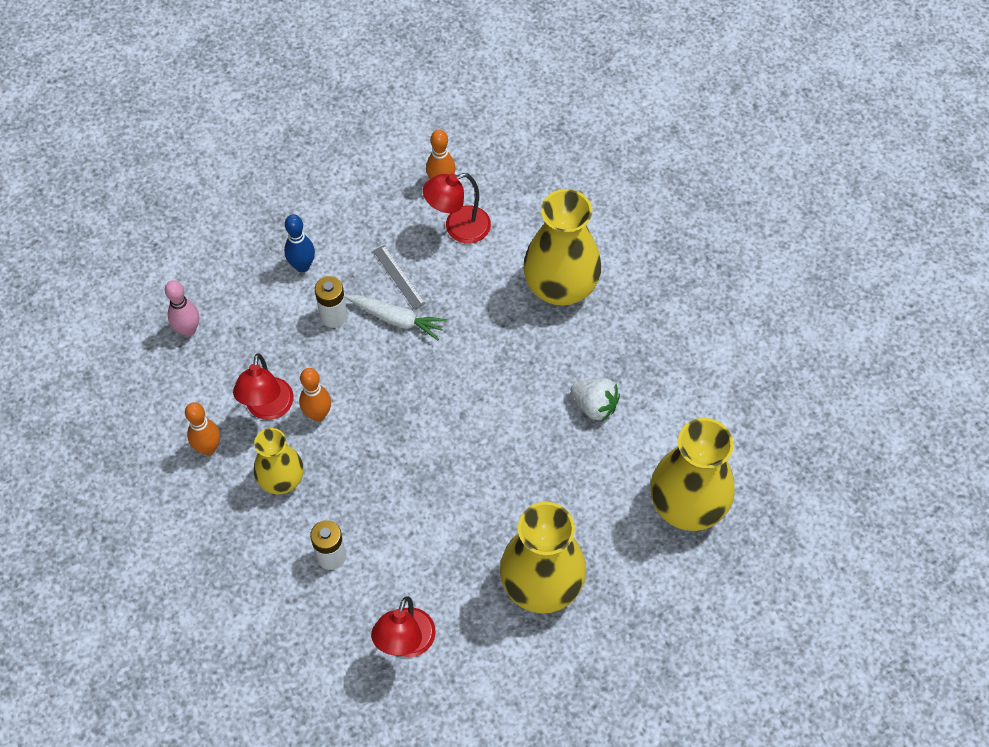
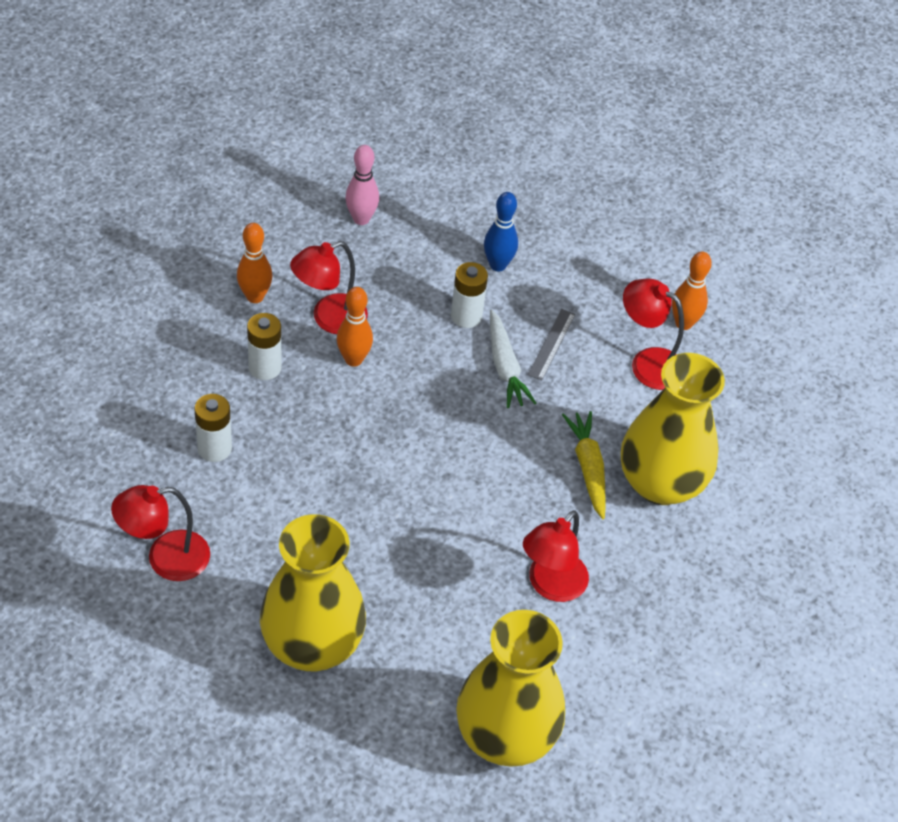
camera: 50 degrees right, 10 degrees down
(281, 479) = (265, 367): yellow vase -> white battery
(518, 322) = (588, 468): none -> yellow carrot
(594, 406) = (550, 586): white strawberry -> red lamp

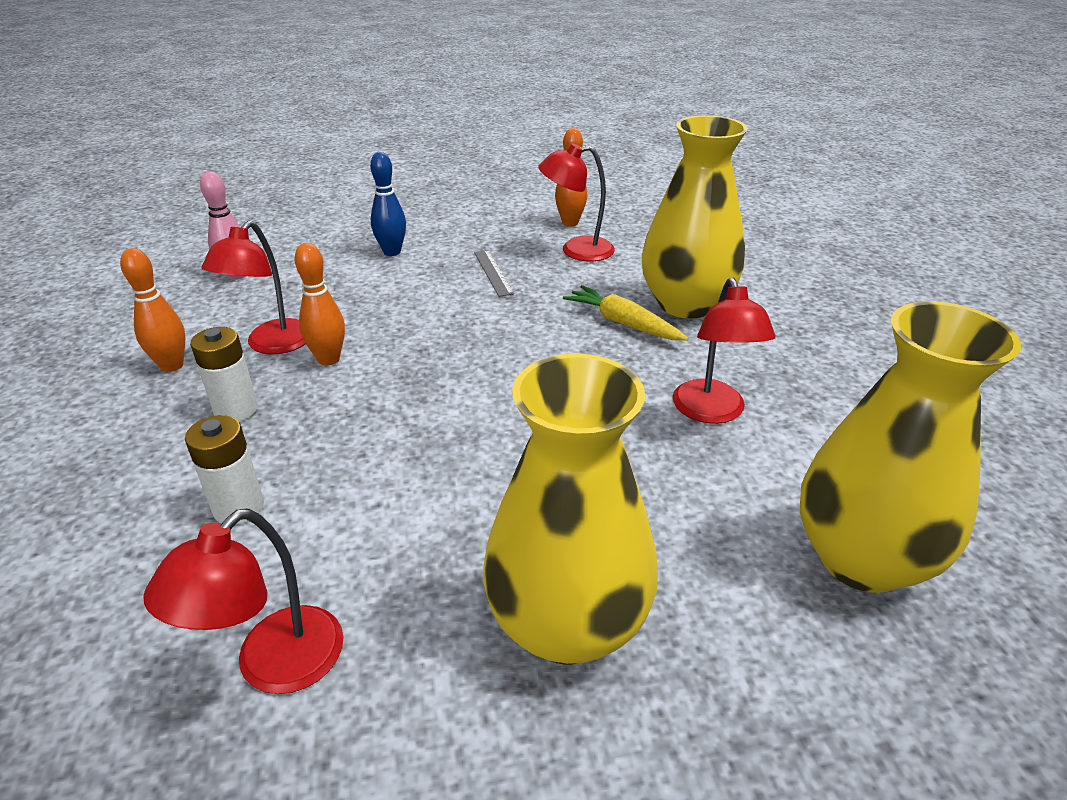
camera: 35 degrees left, 15 degrees down
(466, 316) = (402, 288): white battery -> none
(505, 367) = (474, 300): white carrot -> none

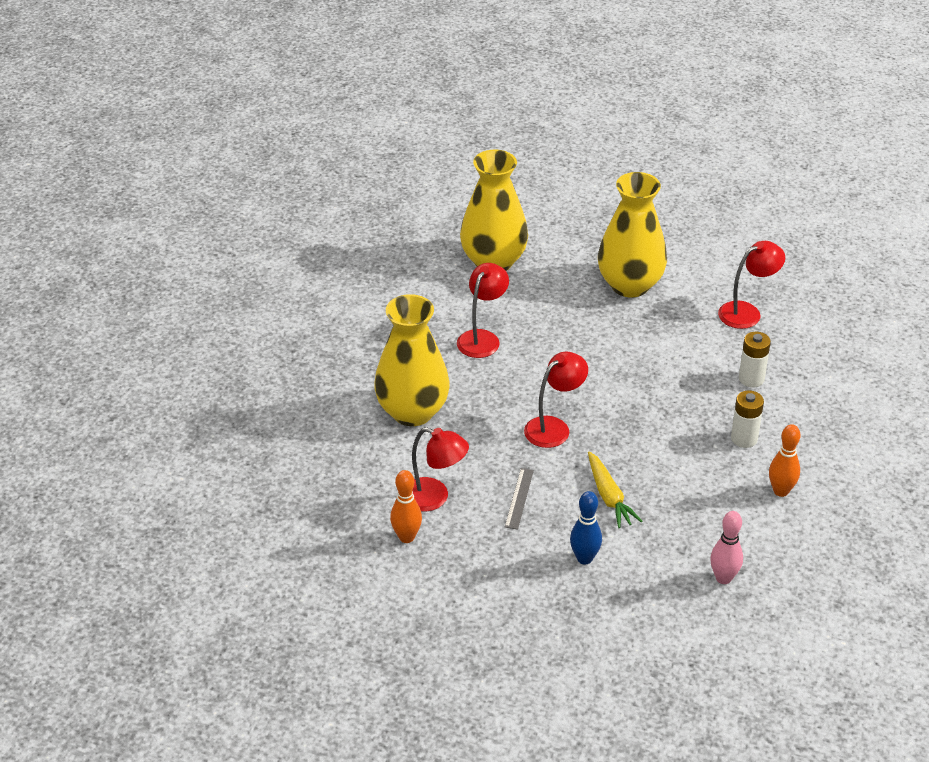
camera: 150 degrees left, 5 degrees up
(272, 345) = (711, 485): red lamp -> red lamp (554, 427)
(329, 359) = (677, 457): orange bowling pin -> none
(623, 323) = (470, 413): yellow carrot -> yellow carrot (609, 496)

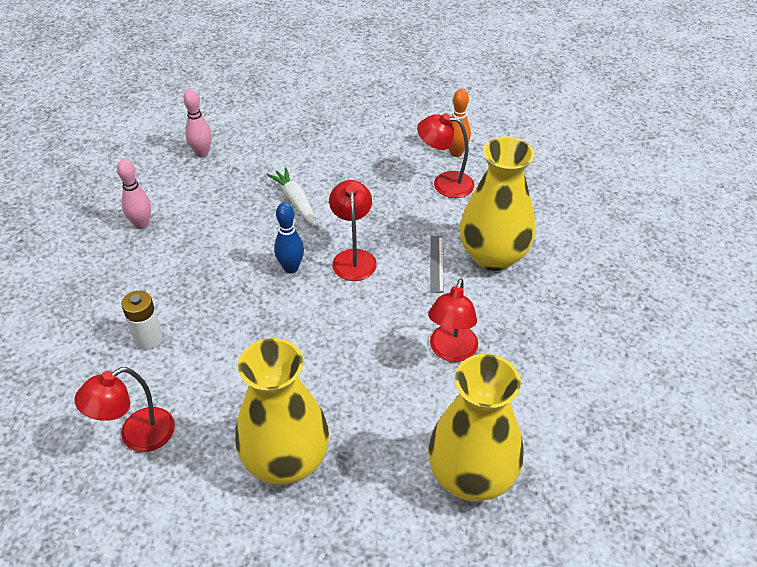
camera: 170 degrees right, 5 degrees up
(519, 498) = (373, 191): grey ruler -> grey ruler (436, 263)
(554, 427) = (353, 258): red lamp -> red lamp turned 135 degrees clockwise
(584, 558) = (312, 154): blue bowling pin -> blue bowling pin (291, 268)
(609, 496) = (295, 202): yellow carrot -> white carrot
(744, 439) = (167, 269): white battery -> none
(781, 491) = (141, 224): orange bowling pin -> pink bowling pin

